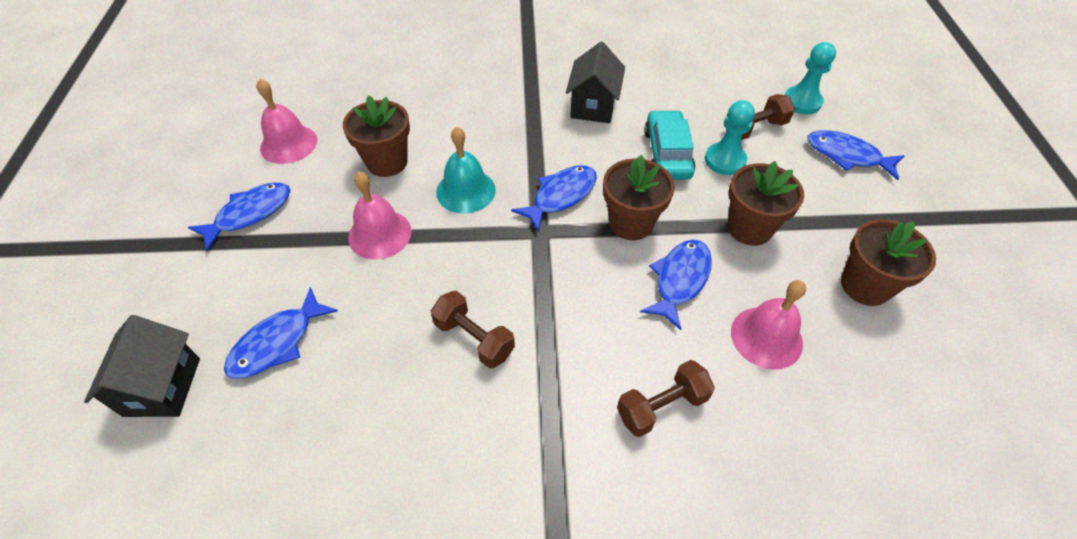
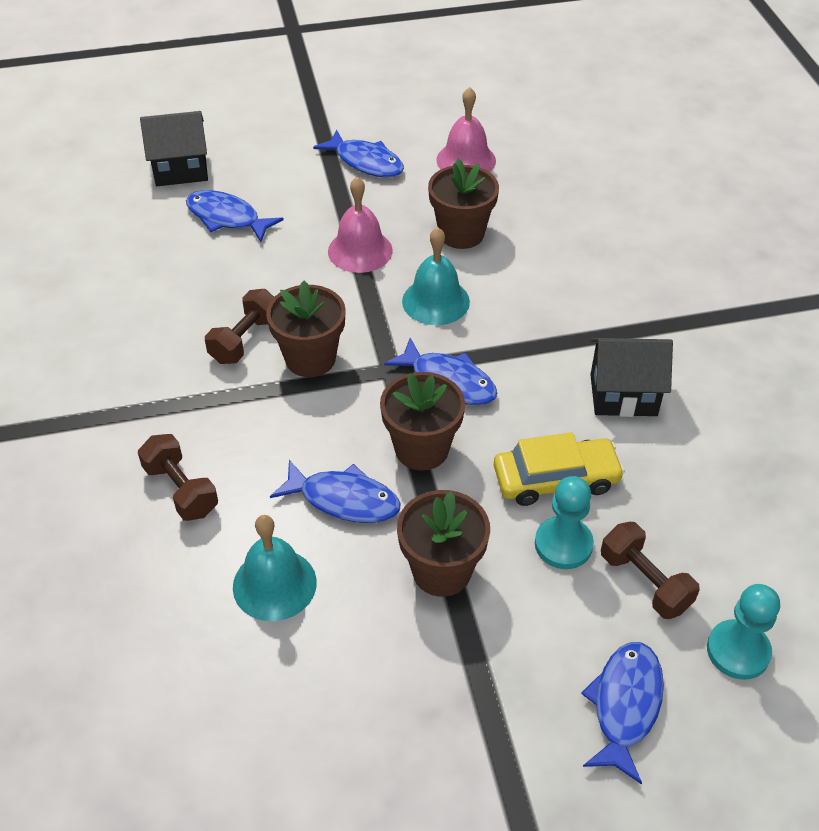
camera: 80 degrees right, 5 degrees down
(667, 153) = (556, 479): turquoise car -> yellow car
(766, 337) = (274, 584): pink bell -> turquoise bell
(865, 286) = (368, 700): brown flower pot -> brown flower pot (310, 358)

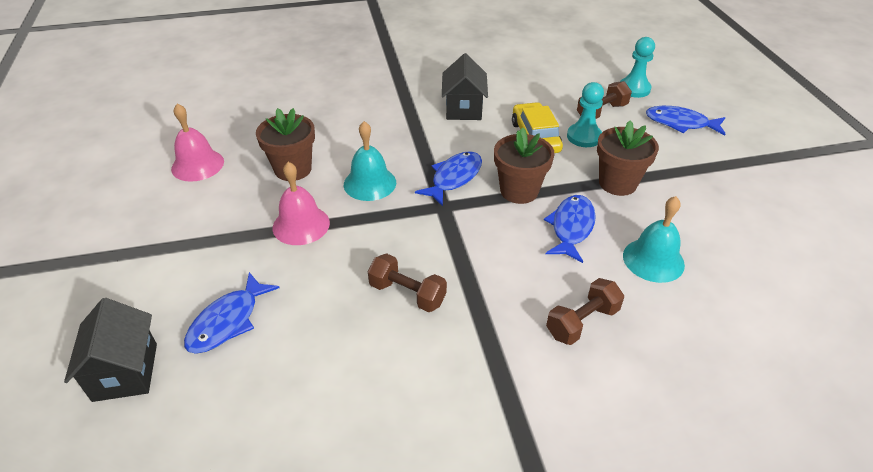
camera: 90 degrees left, 5 degrees down
(310, 358) = (431, 250): brown flower pot -> none
(366, 162) = (175, 223): blue fish -> none

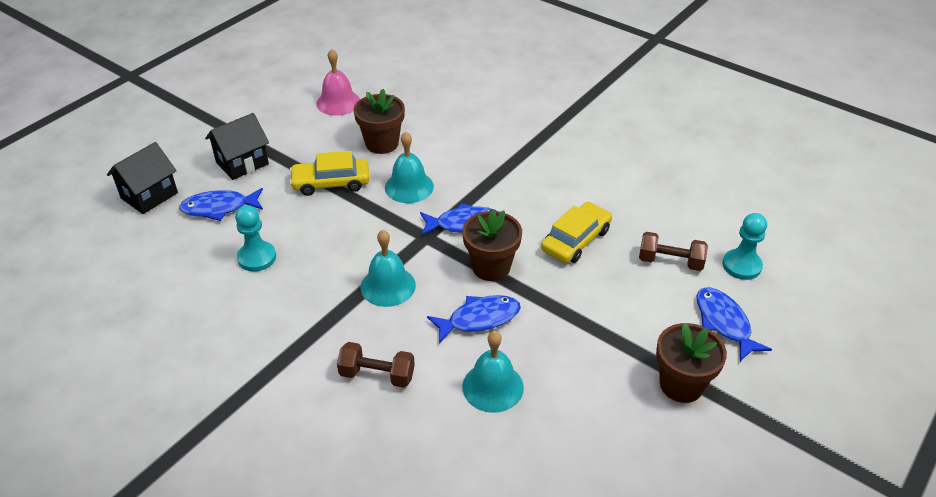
camera: 50 degrees right, 0 degrees up
(301, 225) = (331, 183): pink bell -> yellow car
(407, 294) = (317, 270): brown dumbbell -> none
(463, 109) = (562, 180): black house -> black house (242, 163)
(478, 259) = (388, 286): none -> turquoise bell
(584, 137) = (615, 269): turquoise pawn -> turquoise pawn (257, 257)
(617, 183) = (572, 320): brown flower pot -> brown flower pot (681, 384)

